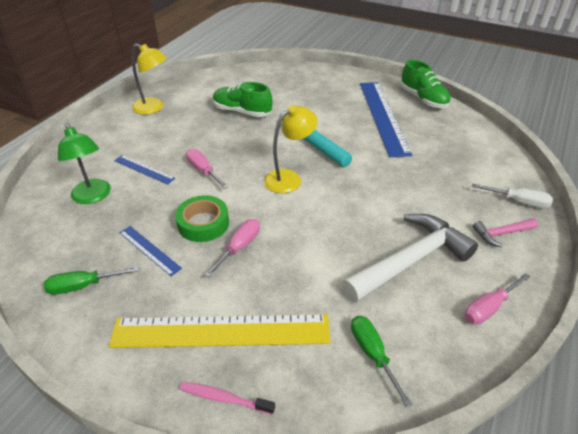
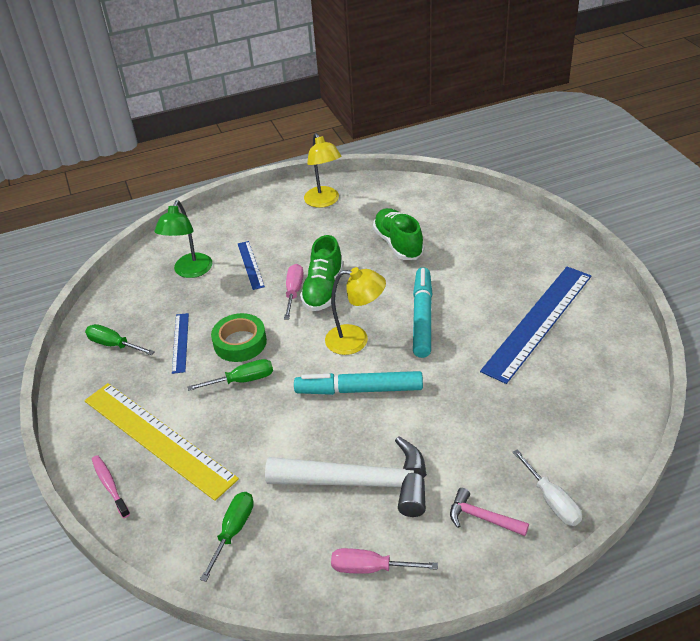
camera: 45 degrees right, 0 degrees up
(239, 247) = (242, 380): pink screwdriver -> green screwdriver
(332, 206) = (359, 390): none -> turquoise marker
(423, 99) = (618, 324): green shoe -> green shoe (323, 290)

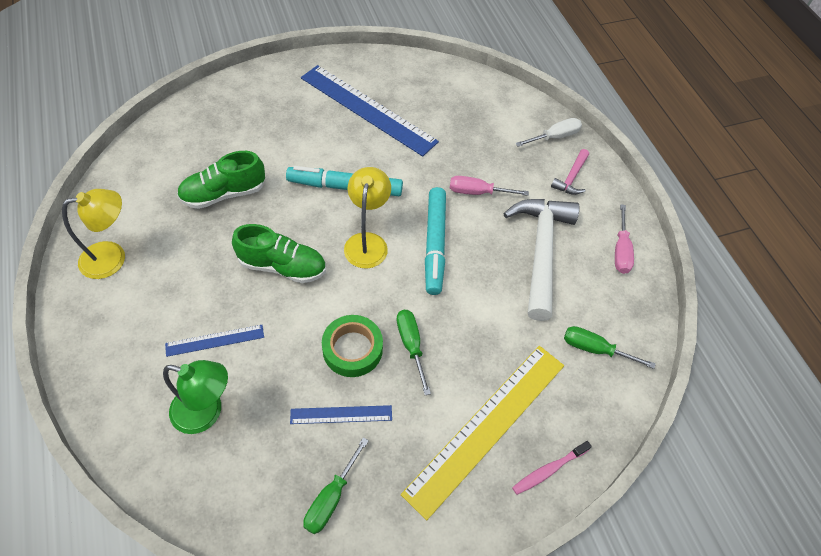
camera: 95 degrees left, 15 degrees up
(294, 292) = (279, 295): pink screwdriver -> pink screwdriver (478, 192)

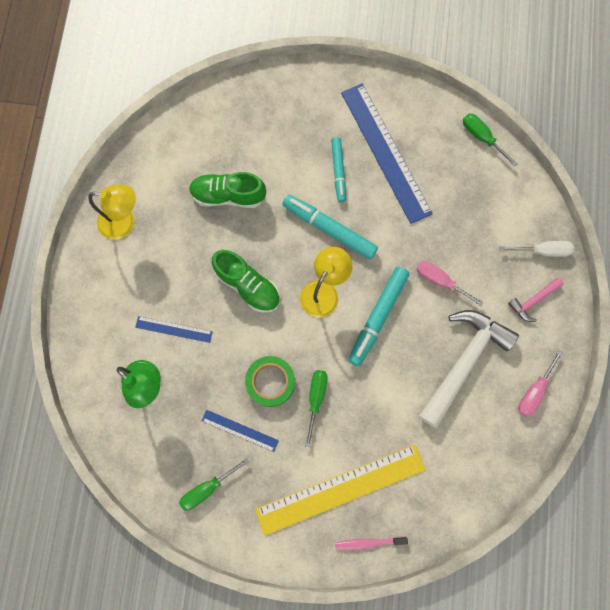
camera: 30 degrees right, 20 degrees up
(330, 138) = (338, 171): none -> turquoise marker
(595, 349) = (459, 467): green screwdriver -> green screwdriver (482, 138)

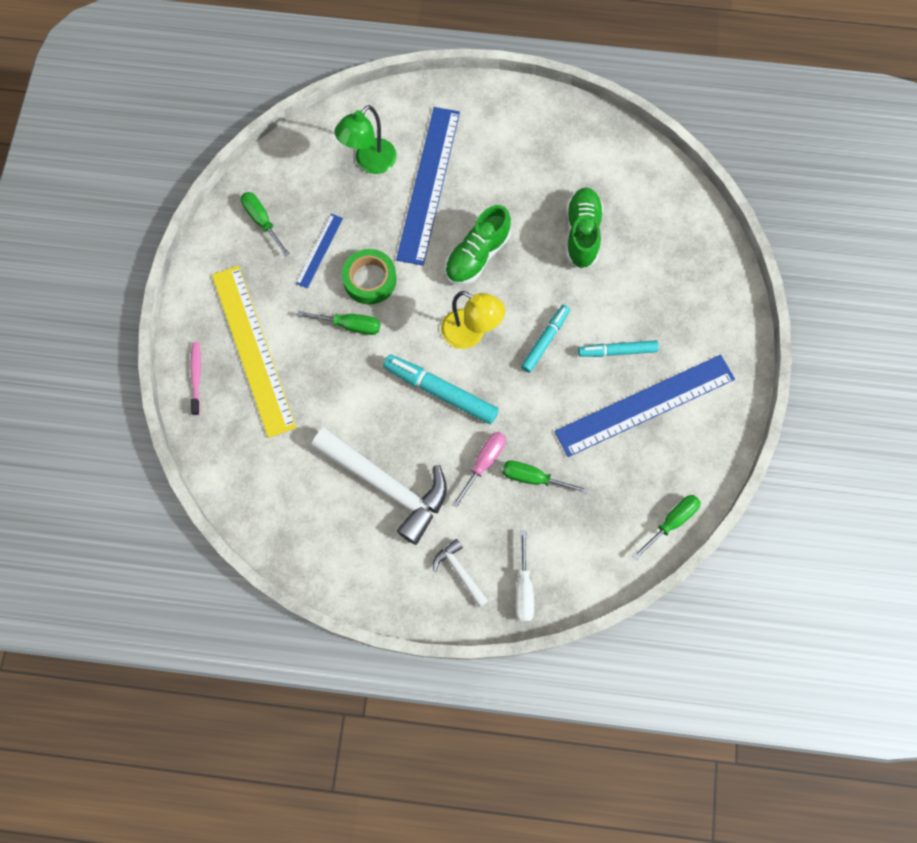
camera: 90 degrees right, 5 degrees down
(124, 222) = (546, 132): yellow lamp -> none
(174, 329) = (428, 184): blue ruler -> blue ruler, size x2.15
(329, 229) = (545, 340): turquoise marker -> turquoise marker, size x0.65
(451, 241) = (534, 478): none -> green screwdriver
(533, 301) = (460, 572): pink hammer -> white hammer
(534, 391) = (351, 565): pink screwdriver -> none

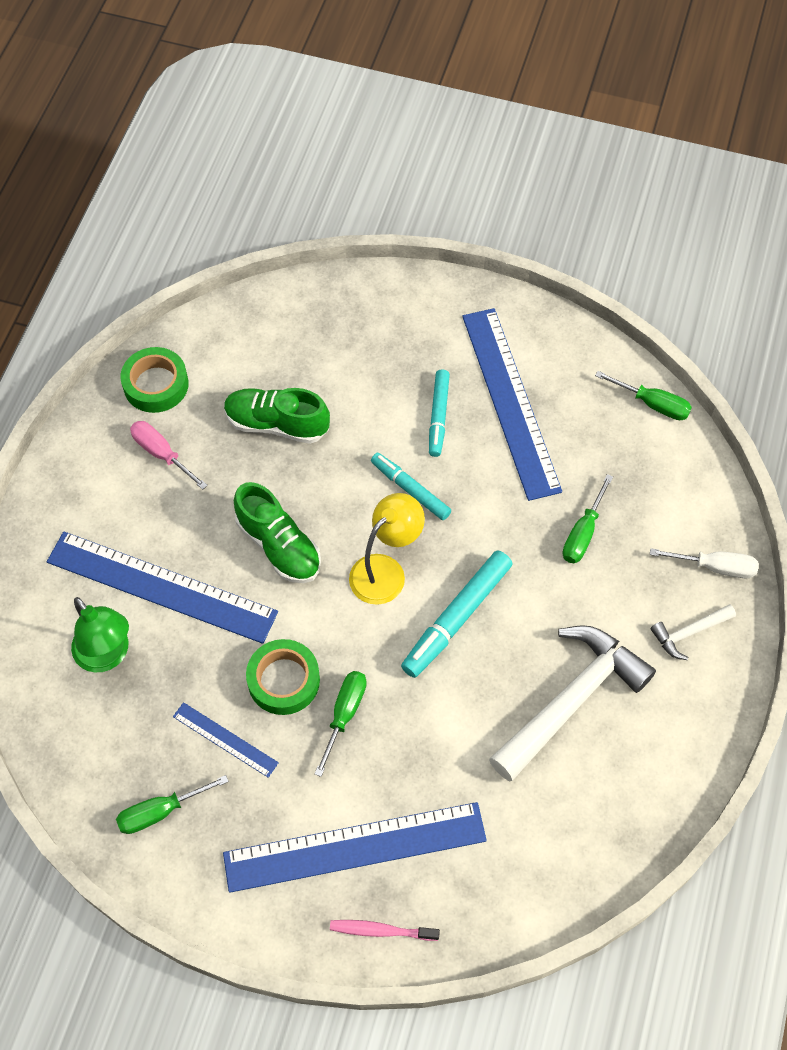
camera: 80 degrees left, 10 degrees down
(253, 349) = (355, 847): yellow ruler -> blue ruler
(483, 463) = (557, 584): pink screwdriver -> pink screwdriver (162, 454)
(597, 143) = (156, 384): none -> green tape
(671, 522) = (652, 404): green screwdriver -> green screwdriver turned 150 degrees clockwise

